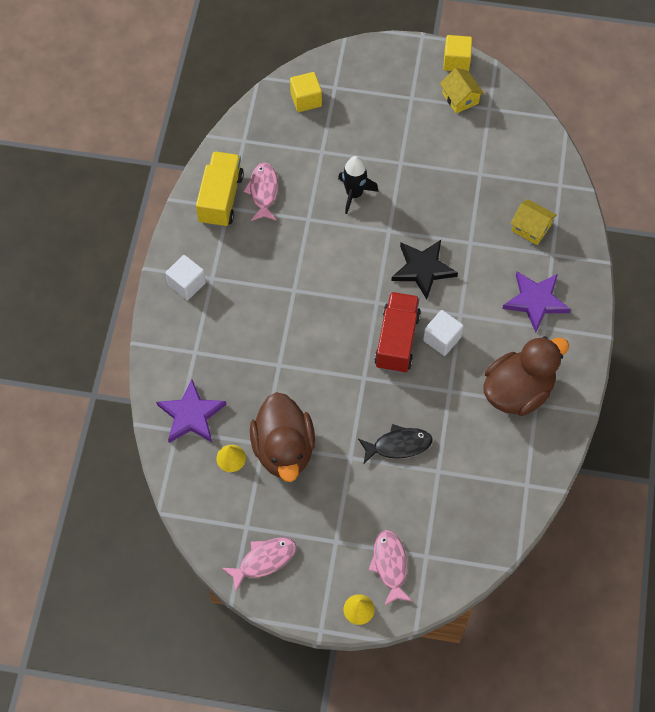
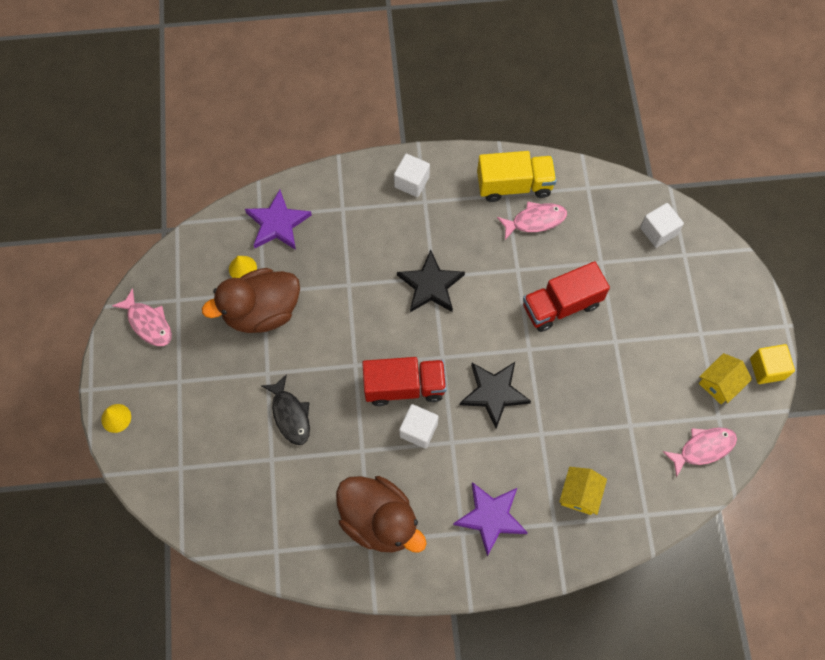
camera: 75 degrees right, 5 degrees up
(302, 294) = (430, 285): none -> black star
(306, 100) = (658, 231): yellow cube -> white cube
(354, 194) = (561, 305): black rocket -> red truck
(390, 565) = (164, 436): pink fish -> pink fish (703, 448)

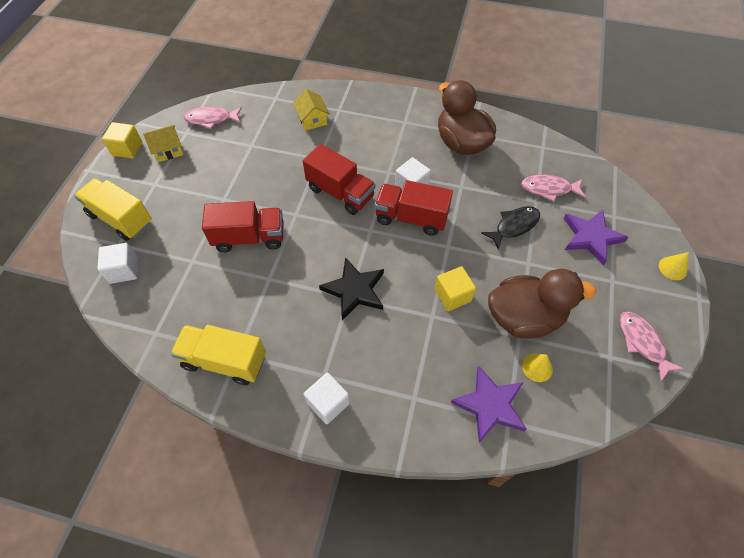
camera: 160 degrees left, 10 degrees down
(290, 415) = (514, 226): black fish -> black fish turned 60 degrees clockwise
(335, 311) = (452, 295): none -> yellow cube
(490, 517) = (381, 124): purple star -> purple star (591, 237)
(494, 393) = (340, 193): black star -> red truck
(535, 220) = (226, 317): pink fish -> pink fish (548, 189)
(580, 494) = (312, 119): yellow house -> yellow house turned 60 degrees counterclockwise
(703, 281) = (121, 219): none -> yellow truck

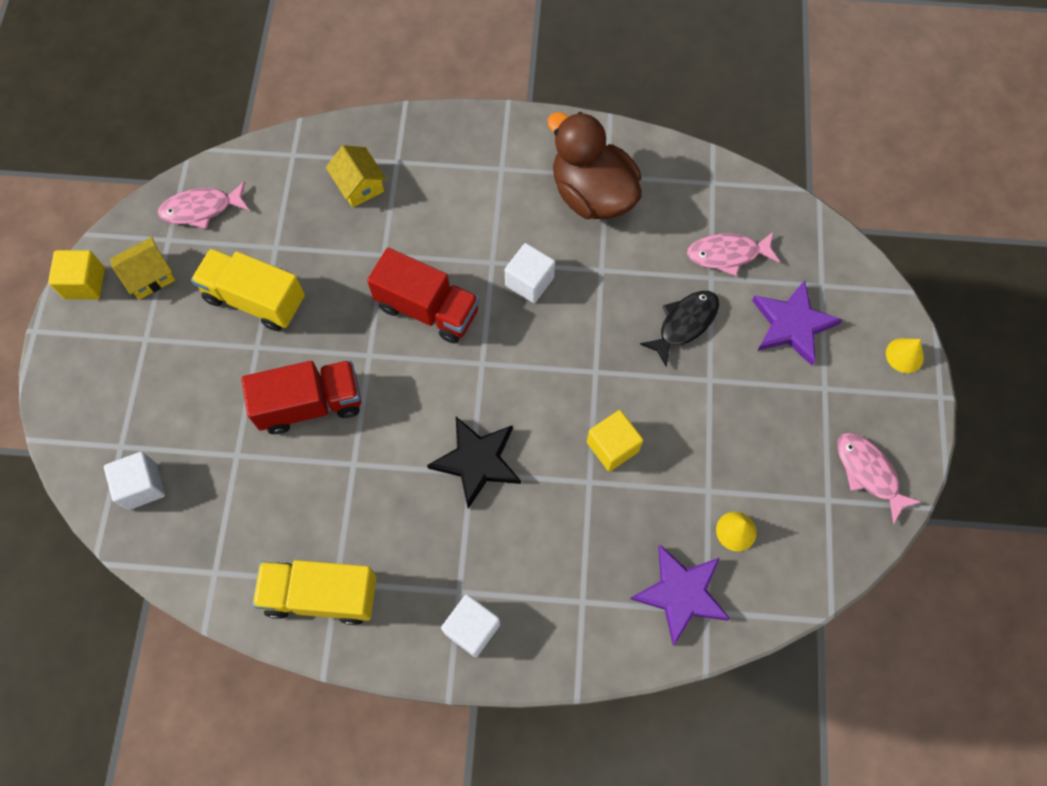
camera: 10 degrees left, 10 degrees up
(121, 219) = (112, 404): yellow truck -> yellow truck (255, 299)
(411, 218) = (537, 334): red truck -> none
(524, 317) = (712, 463): brown duck -> none

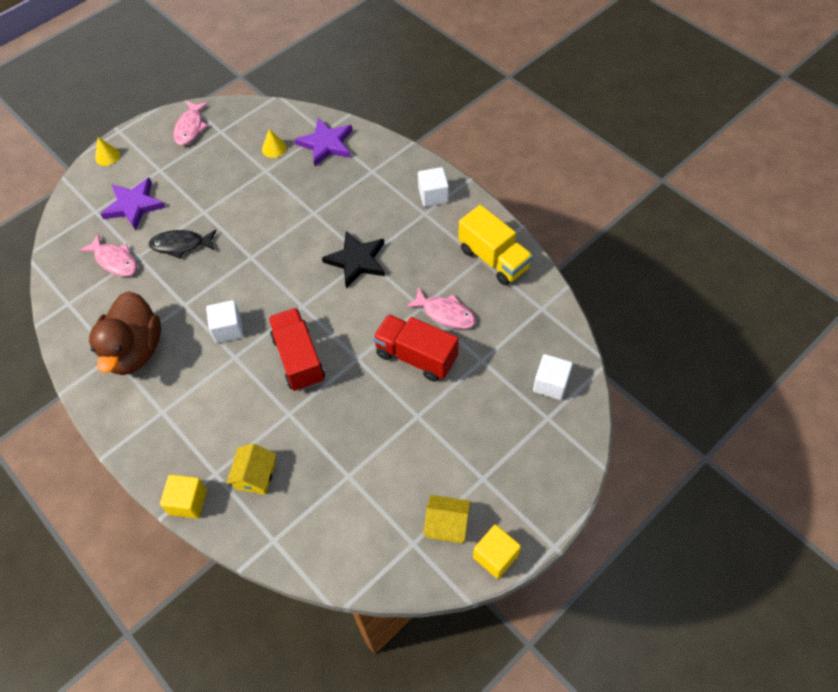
camera: 135 degrees left, 10 degrees down
(201, 209) = (371, 549): pink fish -> pink fish (445, 313)
(255, 299) = (392, 448): yellow truck -> none
(612, 446) = (285, 218): yellow cube -> yellow cube (188, 502)

